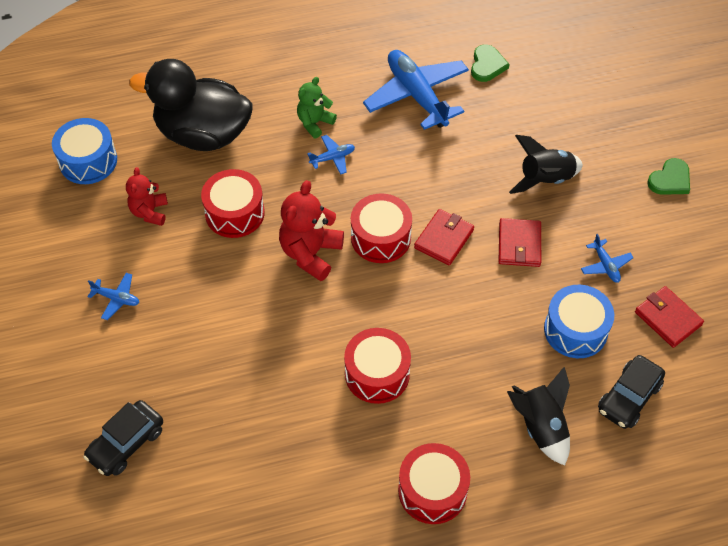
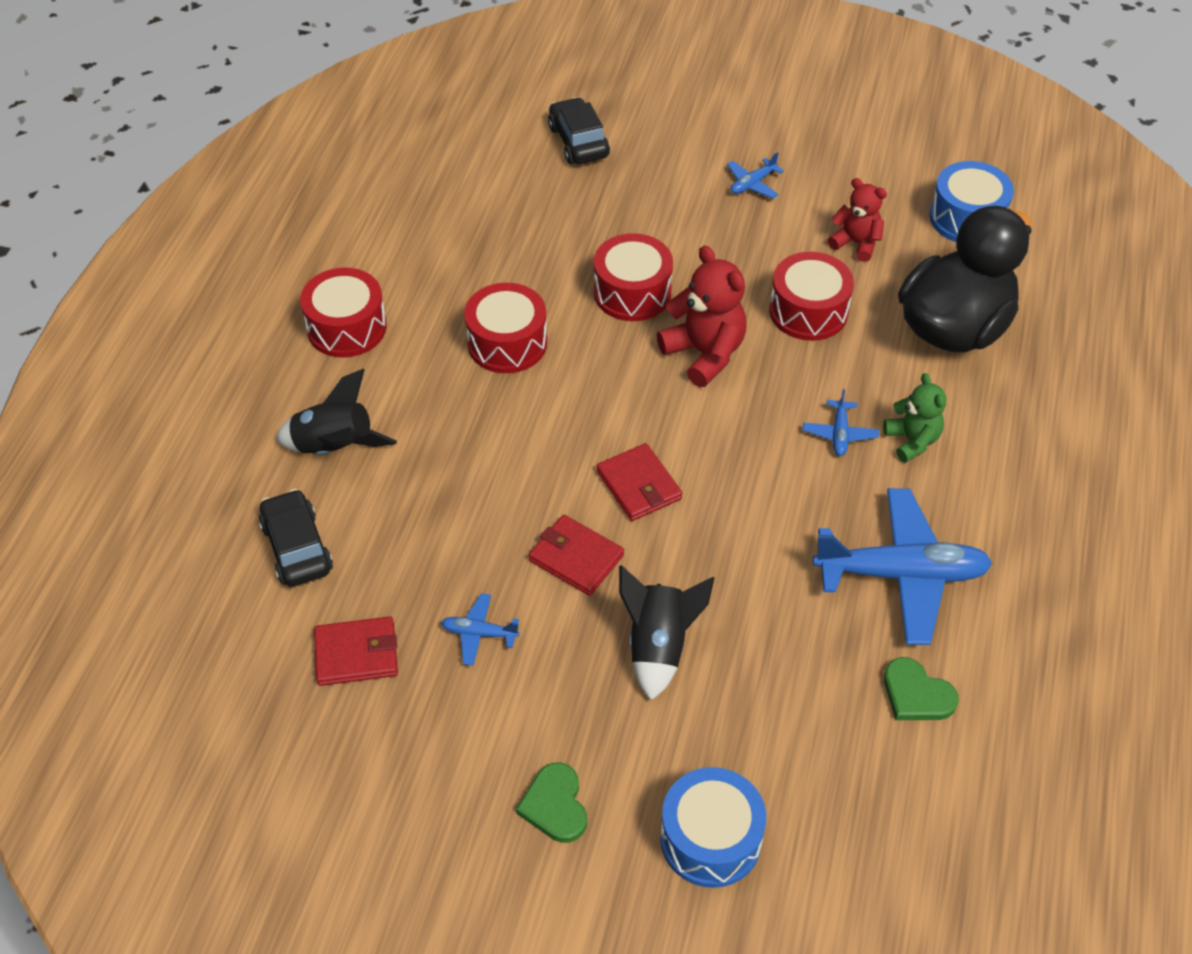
camera: 120 degrees right, 5 degrees down
(380, 238) = (683, 425): red drum -> red drum (632, 292)
(575, 330) = (418, 547): blue drum -> blue drum (710, 839)

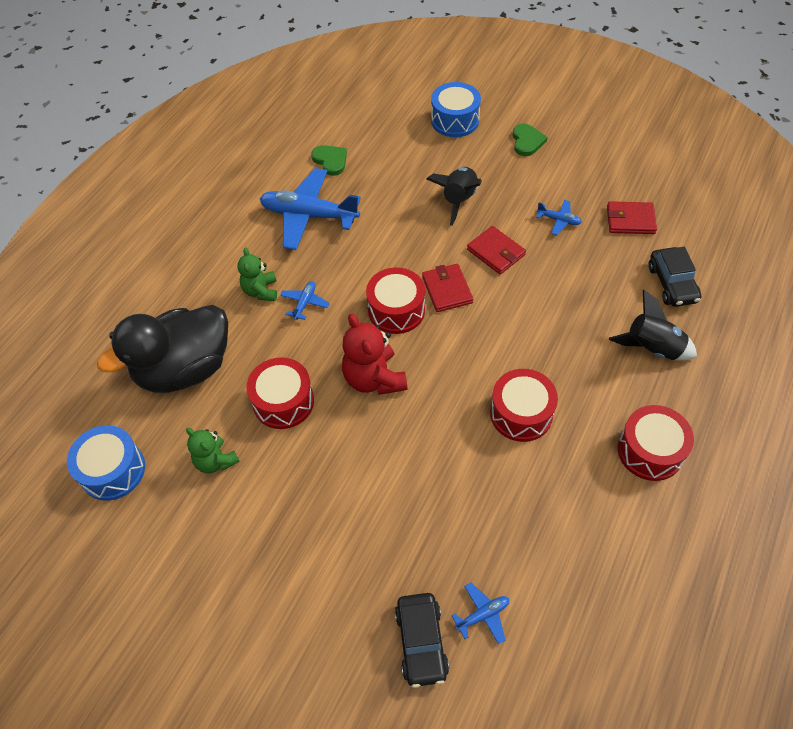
camera: 165 degrees left, 5 degrees up
(632, 292) = (413, 444): red drum -> red drum (396, 310)
(752, 184) = (273, 547): blue plane -> blue plane (482, 615)
(856, 243) = (216, 461): red teddy bear -> green teddy bear

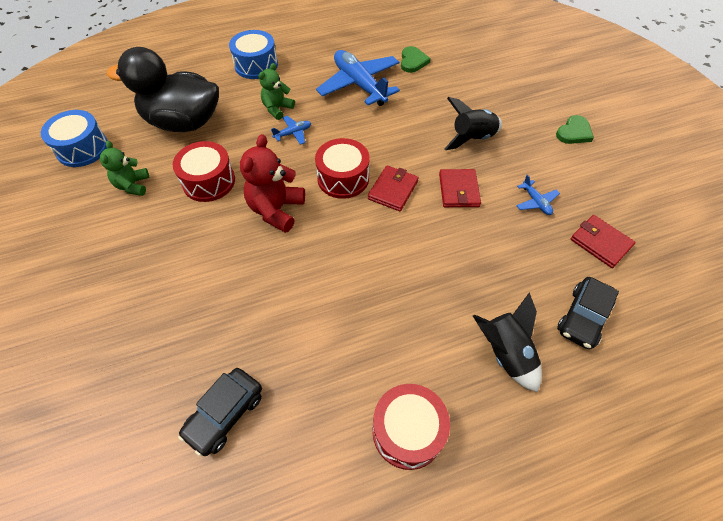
camera: 40 degrees right, 0 degrees up
(421, 642) = (89, 406): black car -> black car (225, 414)
(455, 120) = (532, 86): blue drum -> blue drum (256, 65)
(482, 615) = (145, 429): blue plane -> none
(521, 413) = (342, 314): red drum -> none

